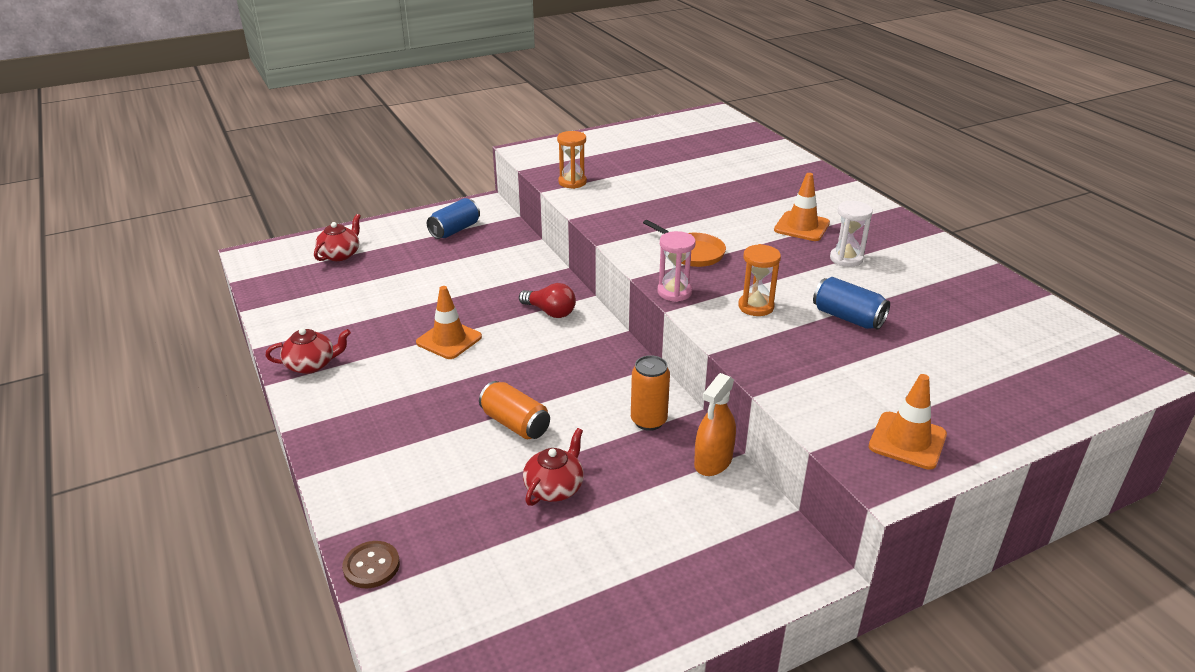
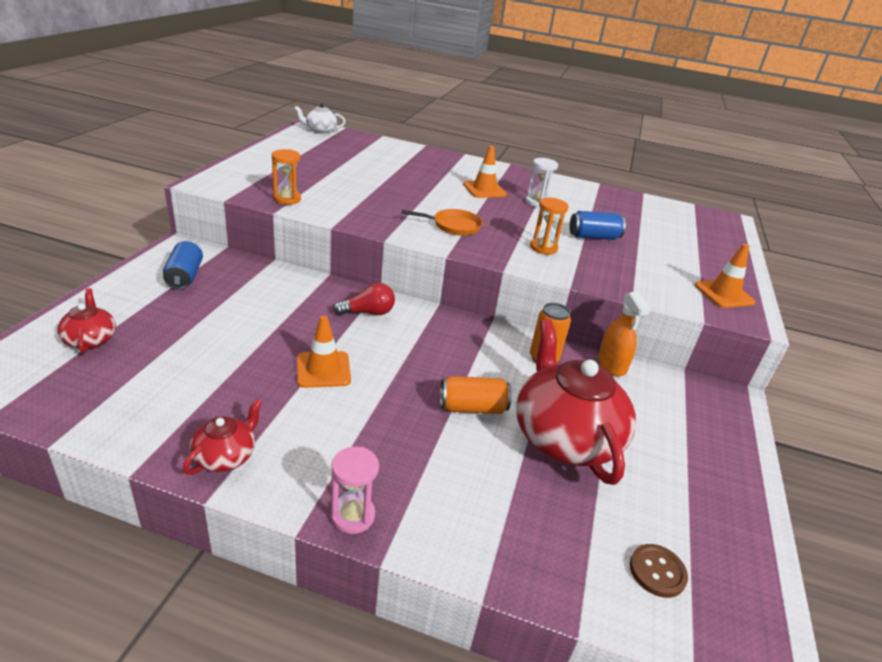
camera: 50 degrees left, 0 degrees up
(371, 566) = (552, 588): brown button -> brown button (657, 571)
(554, 487) = (564, 437): red teapot -> red teapot, size x2.12
(674, 292) = (487, 256): pink hourglass -> pink hourglass (352, 516)
(719, 119) = (320, 130): none -> white teapot

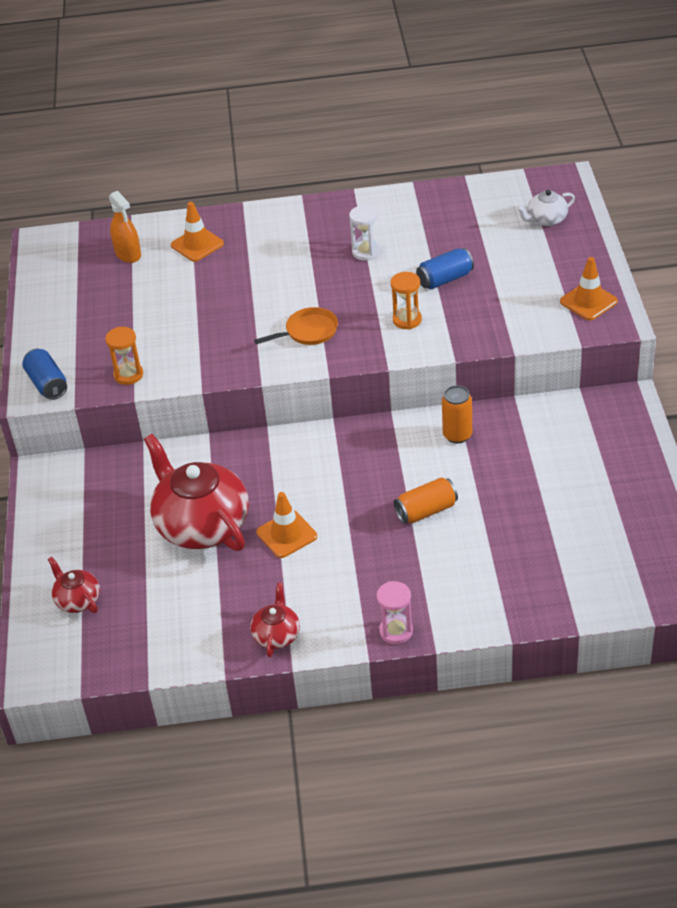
camera: 15 degrees left, 10 degrees up
(185, 276) = (83, 502): blue can -> blue can (47, 384)
(320, 130) = (57, 243): white teapot -> white teapot (546, 219)
(368, 312) = (278, 460): red light bulb -> none
(484, 190) = (302, 258): orange traffic cone -> orange traffic cone (197, 244)
(564, 437) = (509, 502): red teapot -> red teapot (201, 525)
(611, 365) = (517, 414): orange spray bottle -> orange spray bottle (128, 254)
(657, 571) = (613, 572): brown button -> none

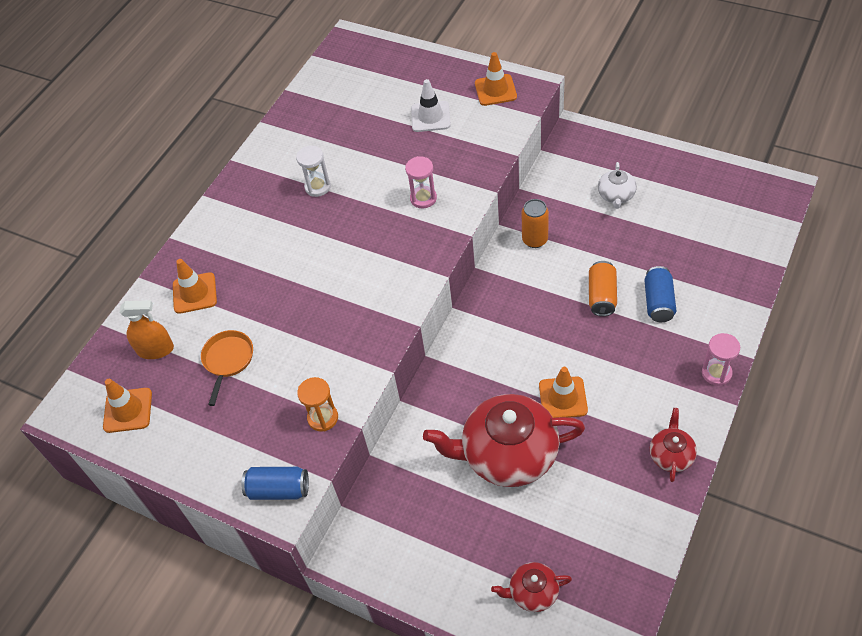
camera: 55 degrees left, 10 degrees up
(64, 270) = (128, 410): none -> orange traffic cone
(276, 635) = (671, 455): red teapot -> red teapot turned 60 degrees clockwise
(308, 331) = (381, 266): orange pan -> orange pan (228, 360)
(407, 320) = (423, 198): orange hourglass -> pink hourglass
(445, 279) = (396, 155): blue can -> blue can (658, 302)
(513, 277) = (430, 117): none -> white traffic cone
(546, 219) = (383, 70): white teapot -> white teapot (616, 195)

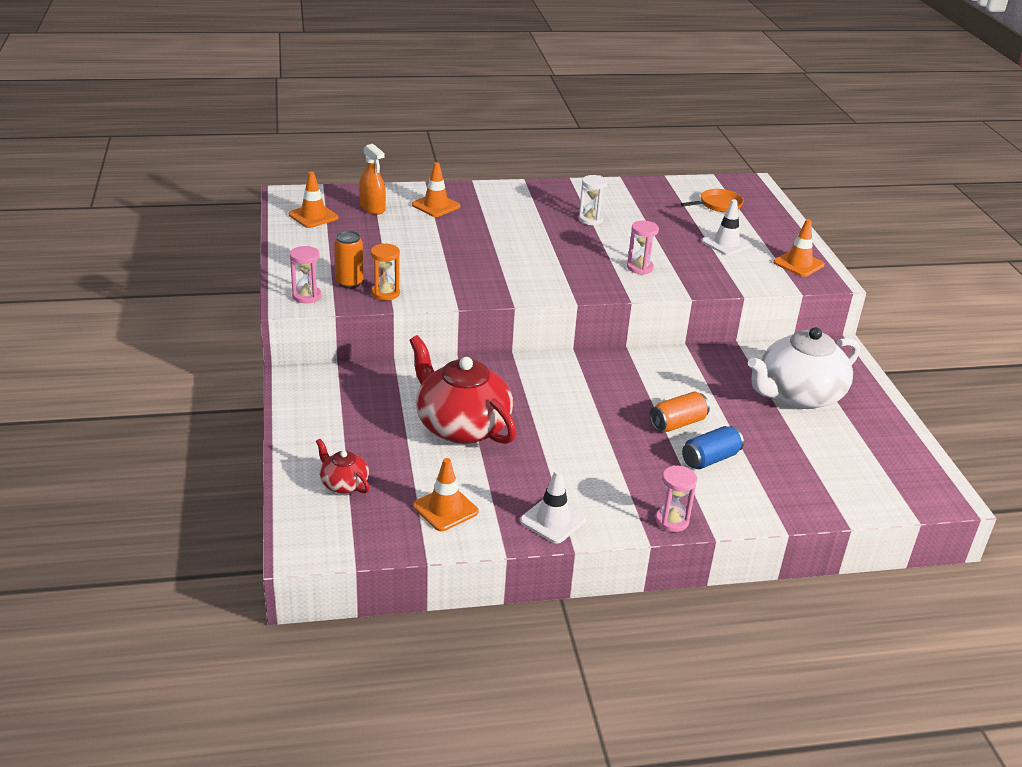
camera: 45 degrees right, 20 degrees down
(228, 360) = (393, 238): orange pan -> orange pan (718, 205)
(278, 489) = (306, 296): blue can -> pink hourglass
(535, 240) = (692, 366): orange can -> orange can (349, 283)
(563, 398) = (547, 437): orange traffic cone -> orange traffic cone (445, 509)
(616, 195) = (798, 395): white teapot -> white teapot, size x2.12
(671, 455) = (553, 520): red teapot -> white traffic cone

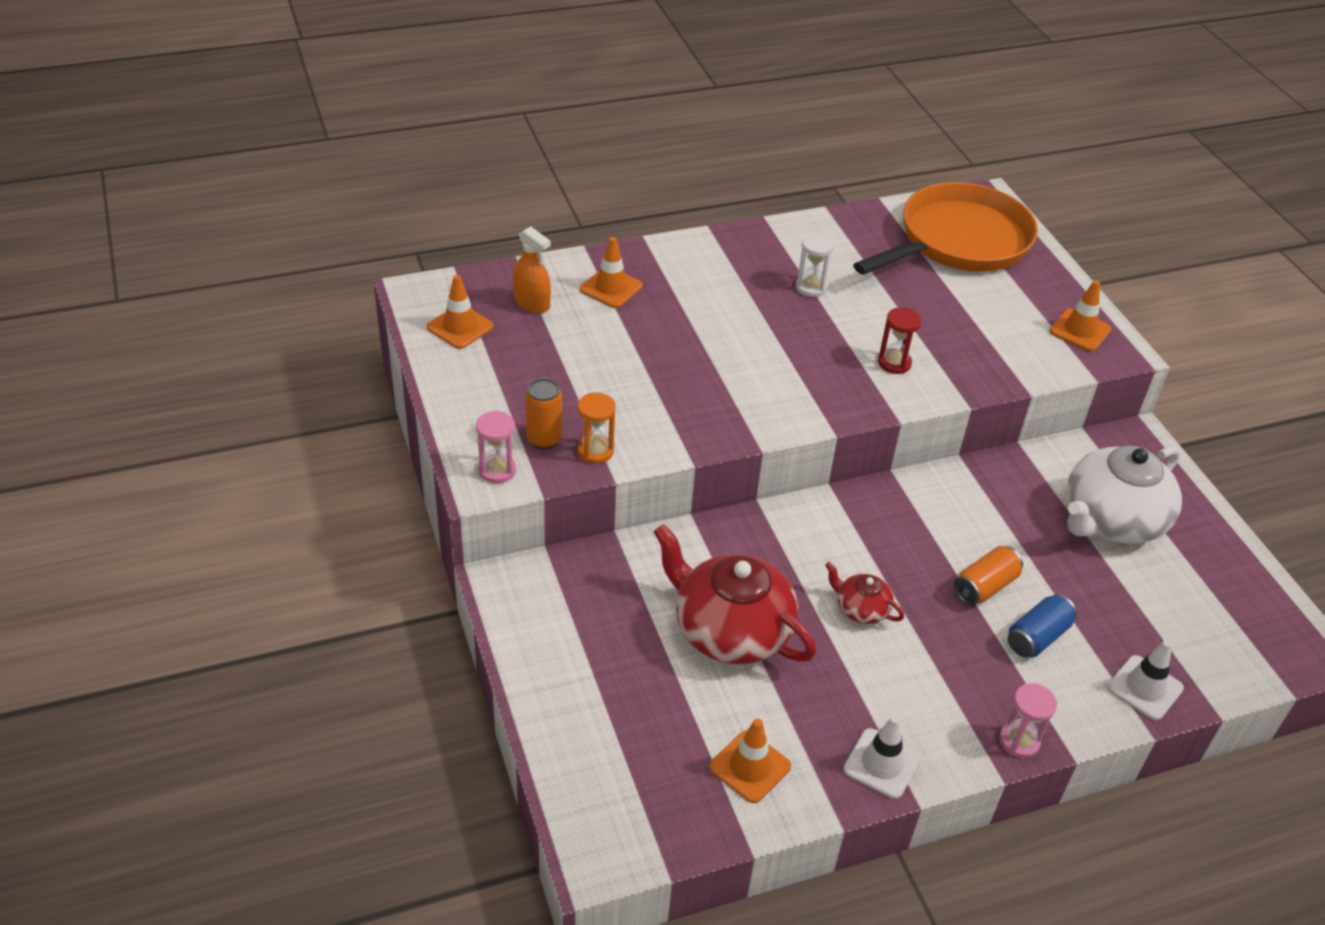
camera: 10 degrees left, 10 degrees up
(343, 484) = (615, 747): red teapot -> red teapot (861, 609)
(639, 268) = (894, 363): pink hourglass -> red hourglass
(718, 205) = (958, 242): orange pan -> orange pan, size x2.46
(726, 243) = (986, 307): white traffic cone -> white traffic cone (1145, 688)

